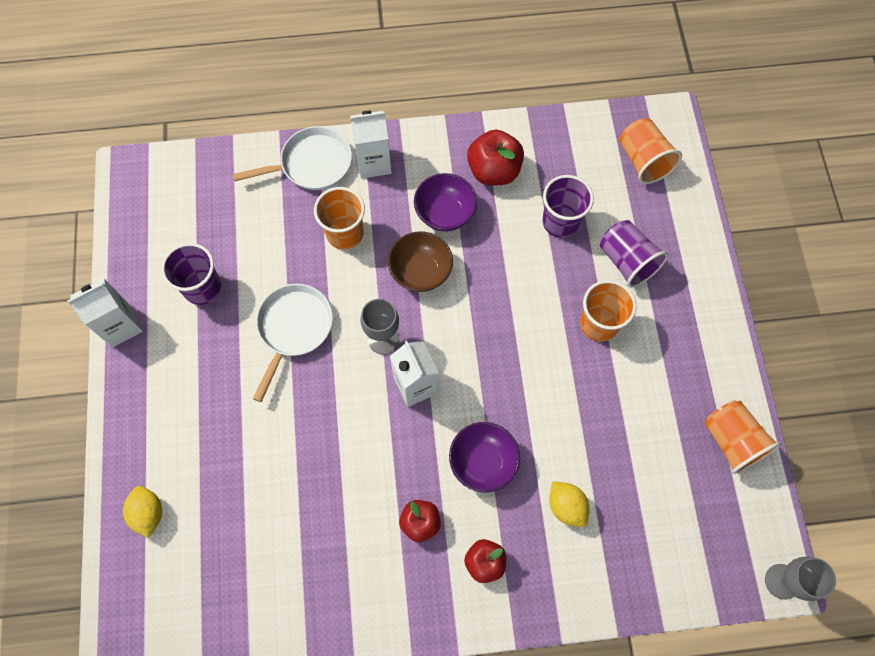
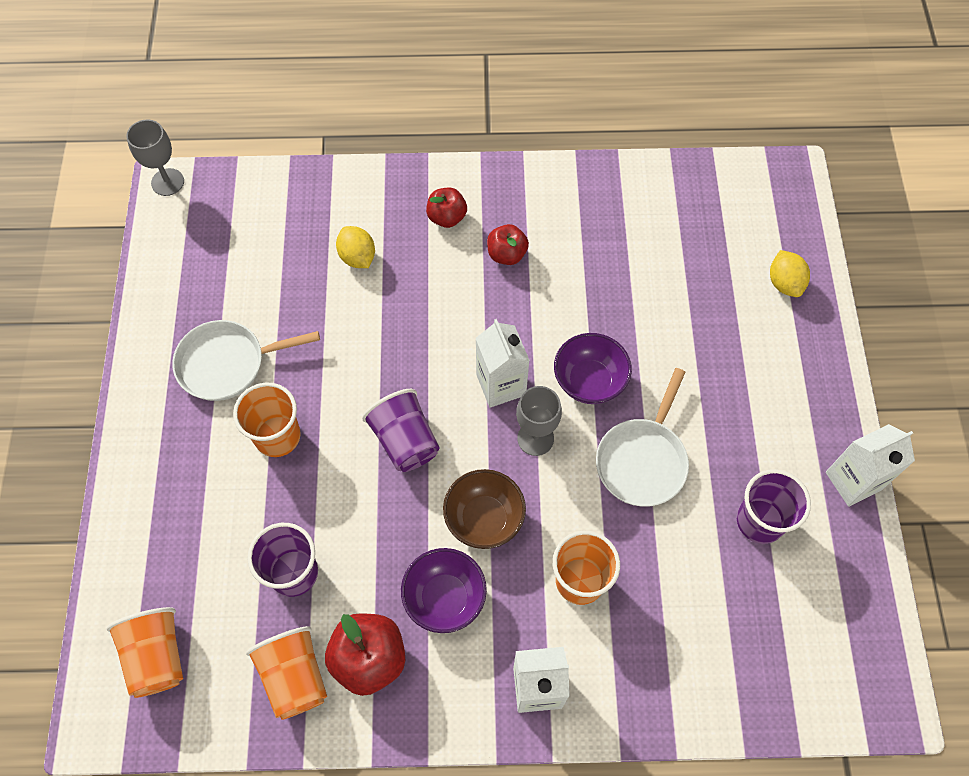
camera: 175 degrees left, 5 degrees down
(311, 164) = (626, 693): white pan -> white pan (228, 363)
(483, 462) = (436, 303): purple bowl -> purple bowl (589, 381)
(627, 261) = (222, 511): purple cup -> purple cup (405, 440)
(731, 441) = (169, 302): orange cup -> orange cup (295, 676)

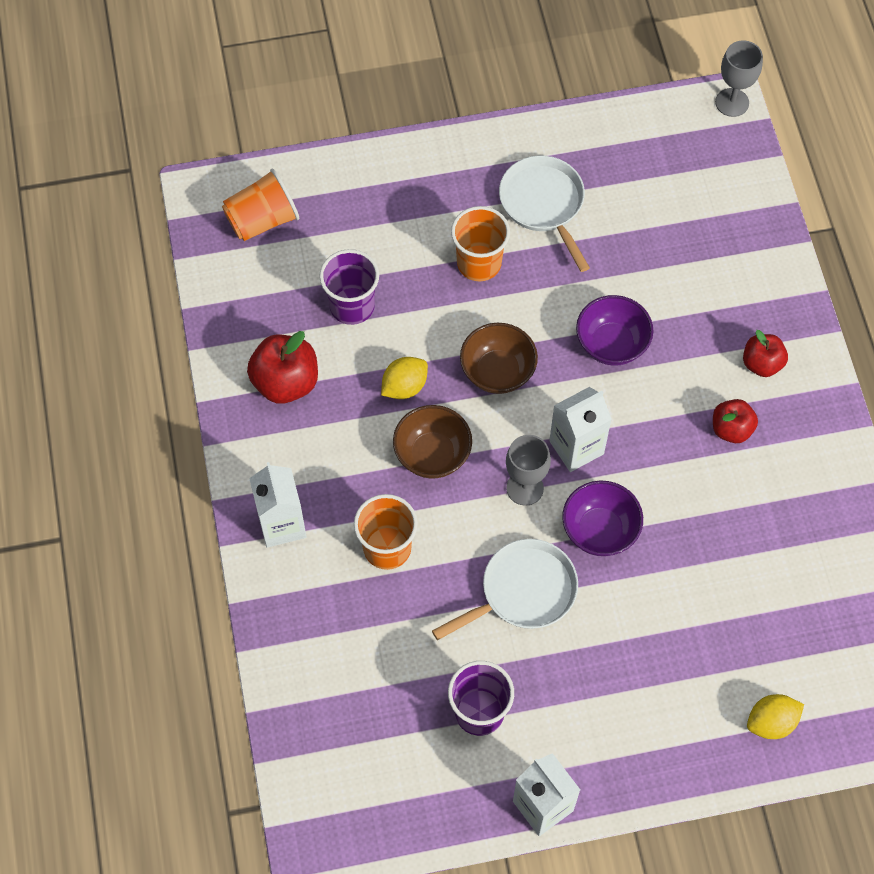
camera: 80 degrees right, 0 degrees up
(295, 676) = (261, 327): orange cup -> none
(357, 257) = (690, 290): yellow lemon -> yellow lemon (404, 386)
(405, 440) = (497, 372): purple cup -> brown bowl
(445, 598) = (350, 433): purple bowl -> purple bowl (611, 344)
(643, 460) = (523, 592): white pan -> white pan turned 135 degrees clockwise

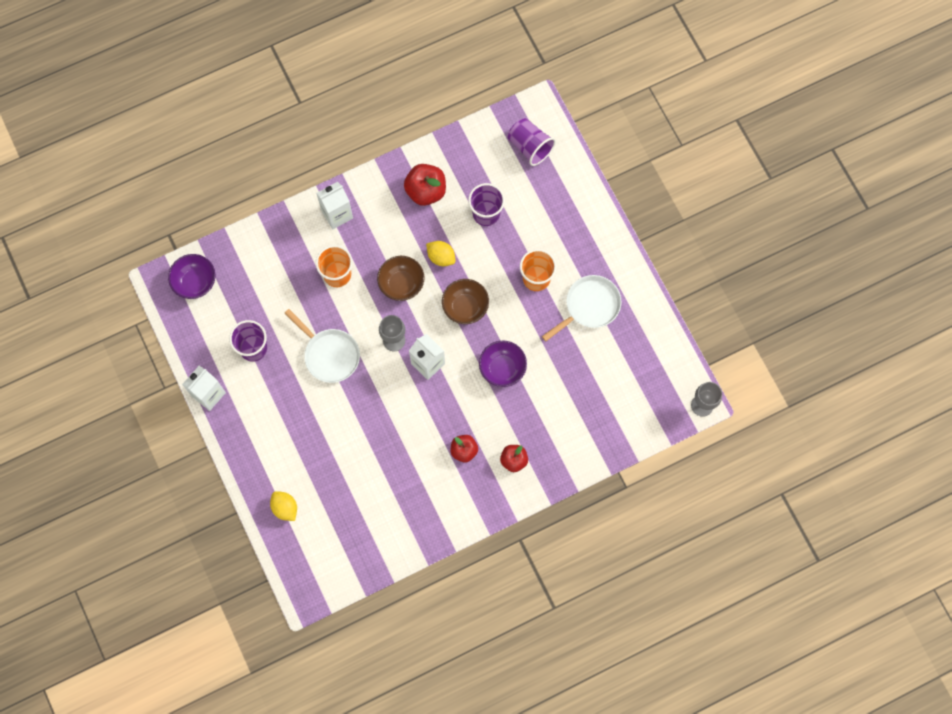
camera: 75 degrees right, 10 degrees up
(262, 220) = (530, 147): orange cup -> purple cup
(599, 530) = (378, 388): purple bowl -> purple bowl (195, 282)

